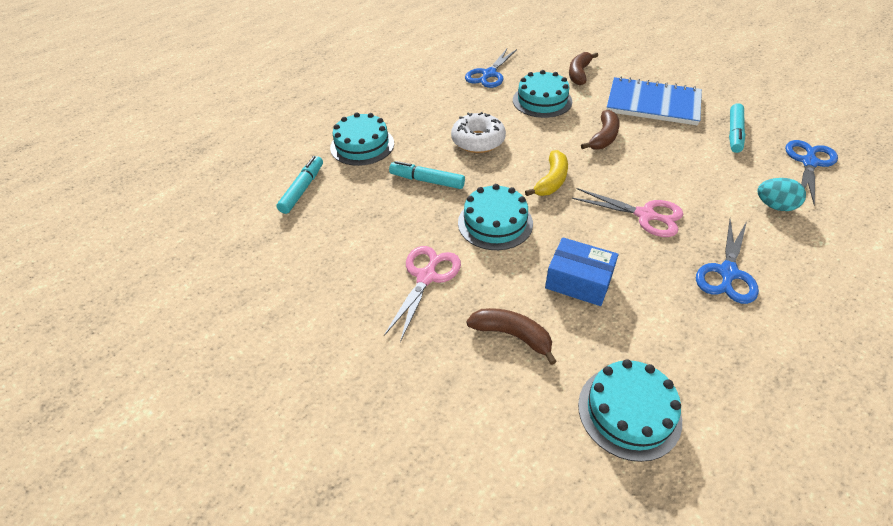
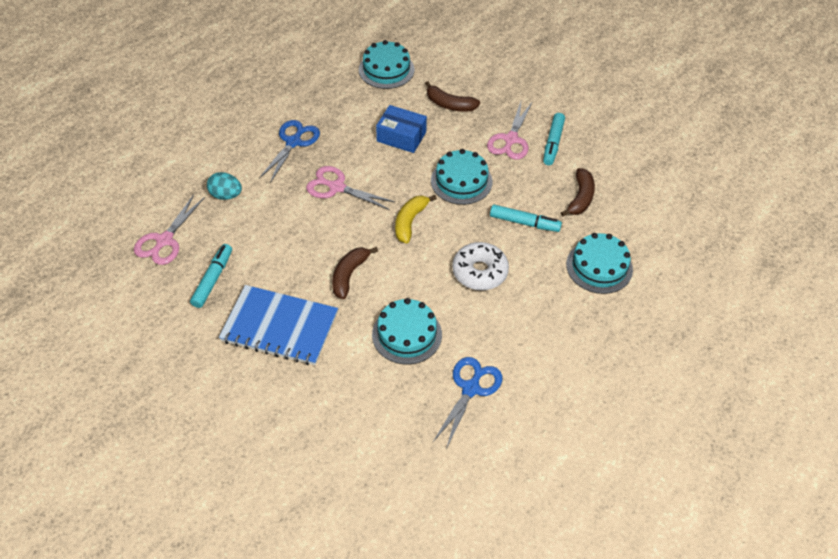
camera: 175 degrees right, 5 degrees up
(302, 189) = (637, 214): turquoise marker -> turquoise marker (553, 143)
(579, 73) = (353, 388): brown banana -> brown banana (580, 198)
(809, 163) = (164, 240): blue scissors -> pink scissors

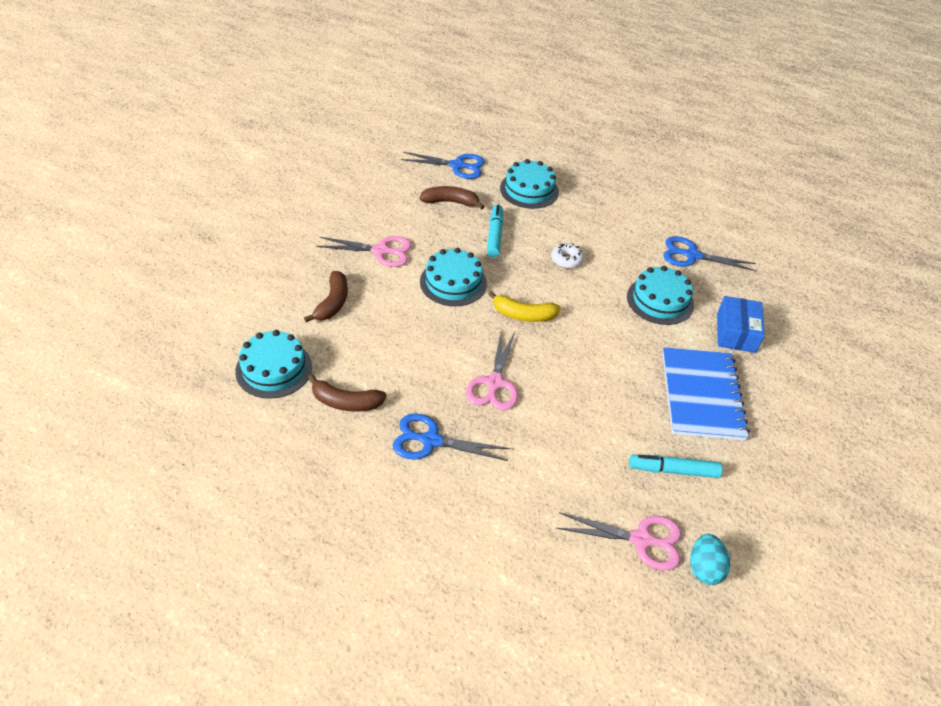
camera: 105 degrees left, 5 degrees down
(226, 195) = (544, 492): turquoise egg -> turquoise egg (704, 568)
(349, 275) = (612, 352): brown banana -> brown banana (346, 402)
(401, 137) = (396, 338): blue box -> blue box (736, 333)
(479, 272) = (566, 260): white donut -> white donut, size x0.60
(553, 143) = (379, 222): turquoise marker -> none
(644, 213) = (457, 166): none -> blue scissors

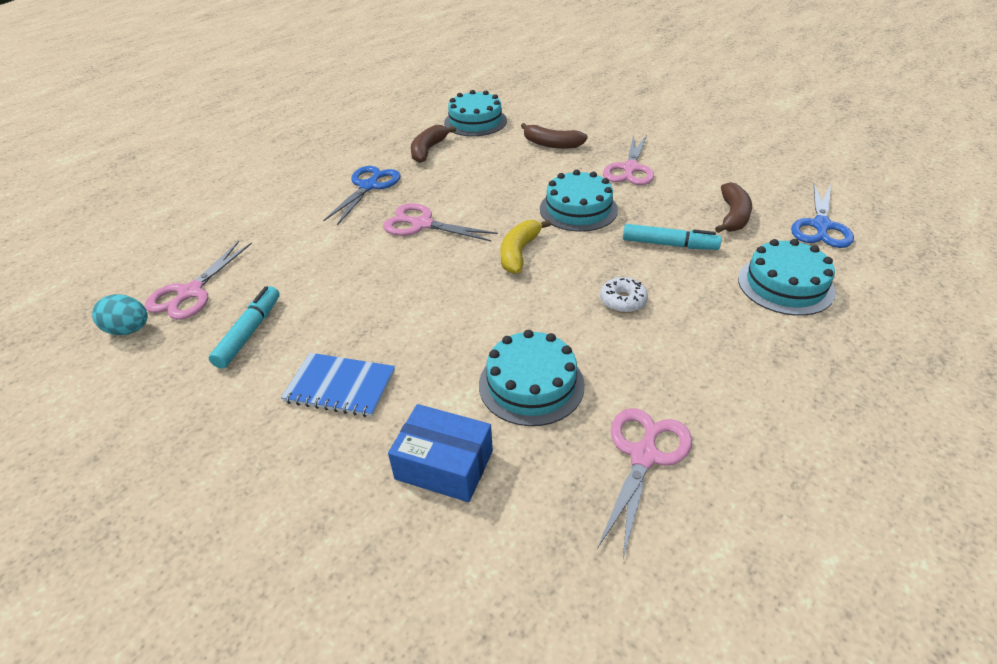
camera: 105 degrees right, 5 degrees down
(692, 255) = (643, 456): blue scissors -> pink scissors
(702, 395) = (340, 386): blue notebook -> blue notebook, size x0.63

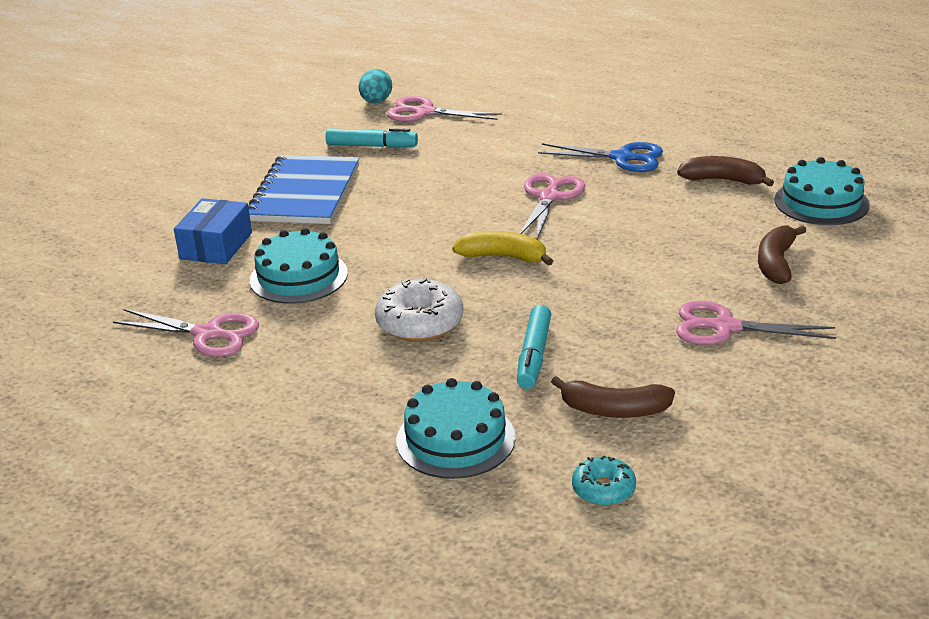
camera: 85 degrees right, 10 degrees down
(340, 386) = (304, 193): blue notebook -> blue notebook, size x1.59
(578, 209) = (604, 290): turquoise cake -> none
(623, 301) = (420, 323): white donut -> white donut, size x1.67
(821, 226) = (603, 489): blue scissors -> turquoise donut

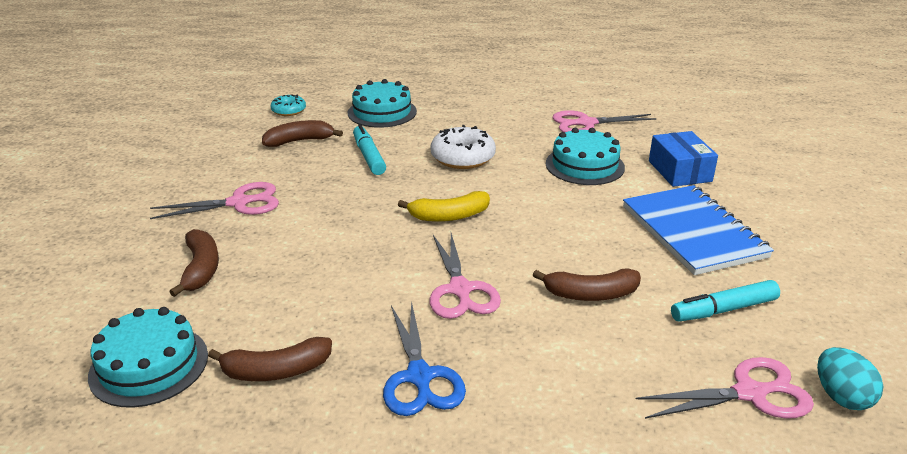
camera: 150 degrees right, 0 degrees up
(452, 173) = (591, 294): none -> brown banana
(622, 158) = (419, 376): blue scissors -> blue scissors turned 90 degrees counterclockwise

